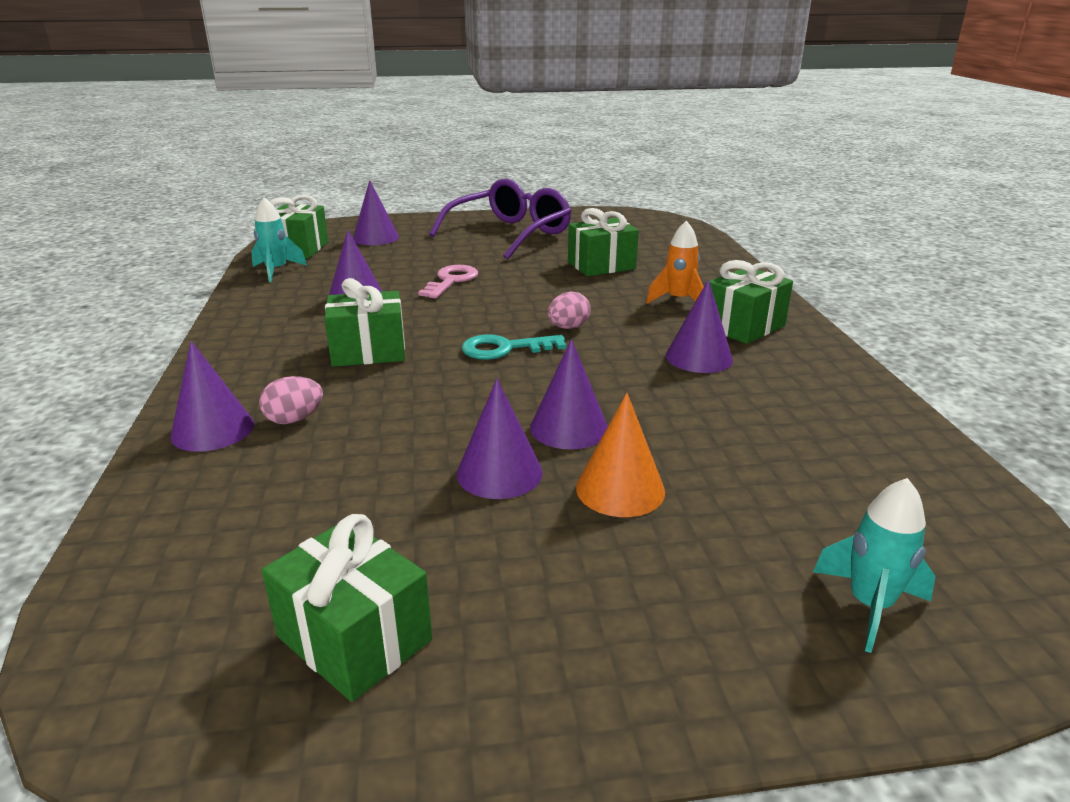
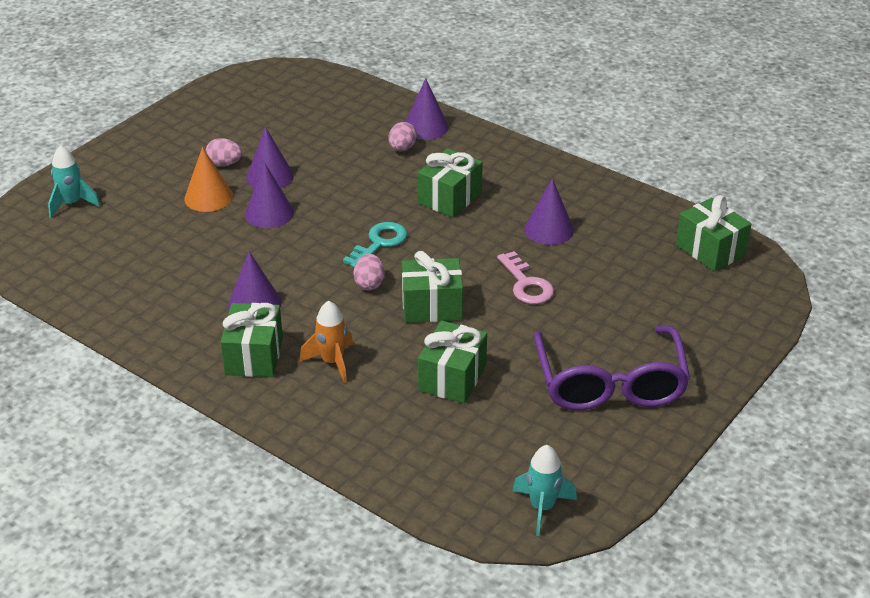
camera: 135 degrees right, 10 degrees up
(277, 271) = (660, 220): turquoise rocket -> turquoise rocket (542, 508)
(354, 638) = (238, 111): green gift -> green gift (432, 306)
(375, 238) = (697, 301): purple cone -> none
(531, 531) = (224, 164): none -> pink egg

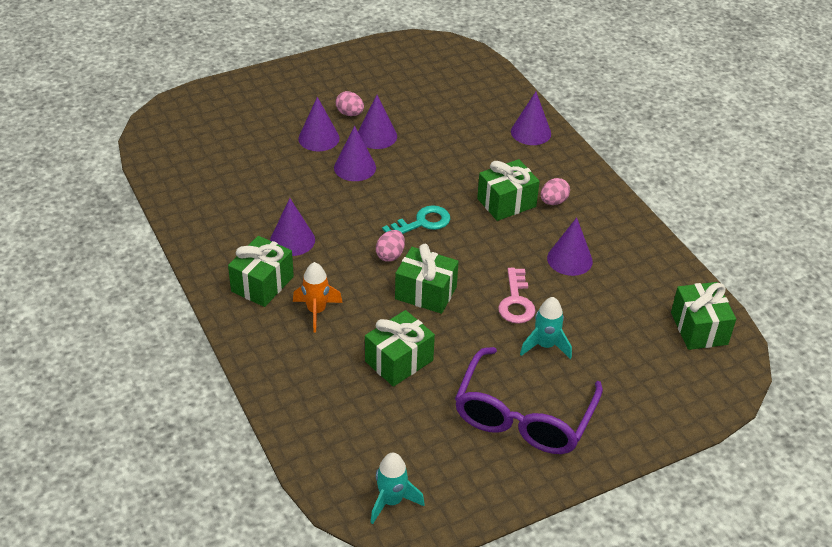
camera: 25 degrees right, 5 degrees up
(72, 204) = (217, 110): turquoise rocket -> turquoise rocket (545, 345)
(208, 197) = (319, 138): orange cone -> purple cone
(402, 148) = (498, 145): pink egg -> pink egg (553, 202)

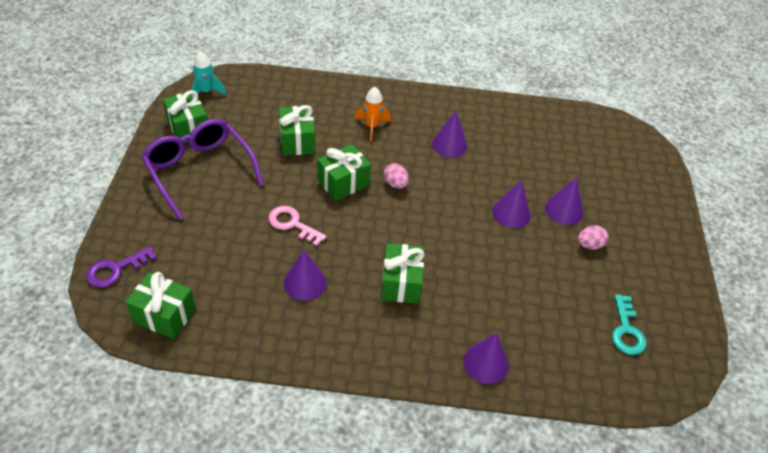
camera: 120 degrees right, 5 degrees up
(262, 284) = (417, 115): green gift -> green gift (188, 128)
(376, 136) = (546, 246): purple cone -> none
(422, 223) = (416, 218): turquoise key -> turquoise key (626, 331)
(545, 345) = (240, 215): turquoise rocket -> none
(553, 202) = (378, 316): pink egg -> none
(700, 395) = (115, 270): none -> purple key

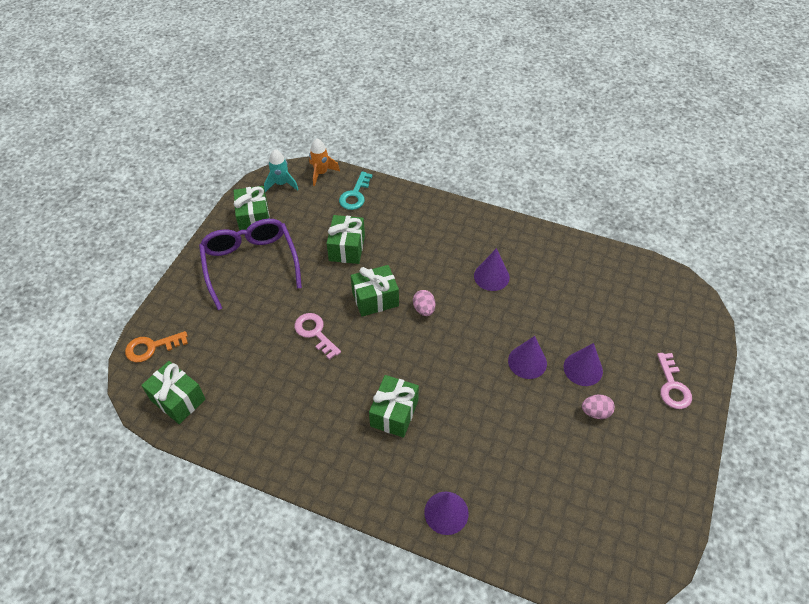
camera: 20 degrees right, 5 degrees up
(115, 270) = (151, 347): purple key -> orange key
(305, 282) = (307, 394): purple cone -> none
(372, 126) = (422, 244): orange rocket -> orange rocket (321, 173)
(626, 331) = (599, 512): turquoise key -> turquoise key (355, 195)
(647, 210) = (672, 386): none -> pink key

